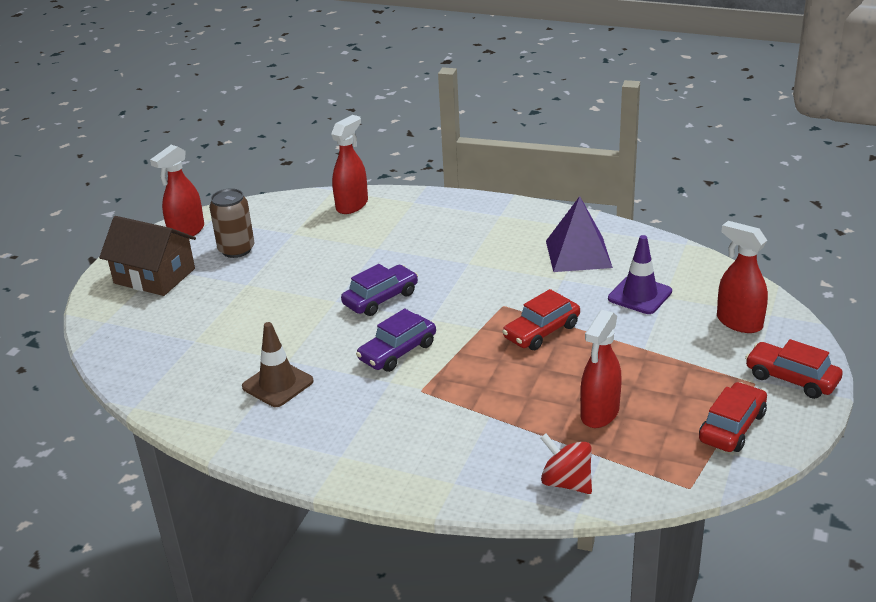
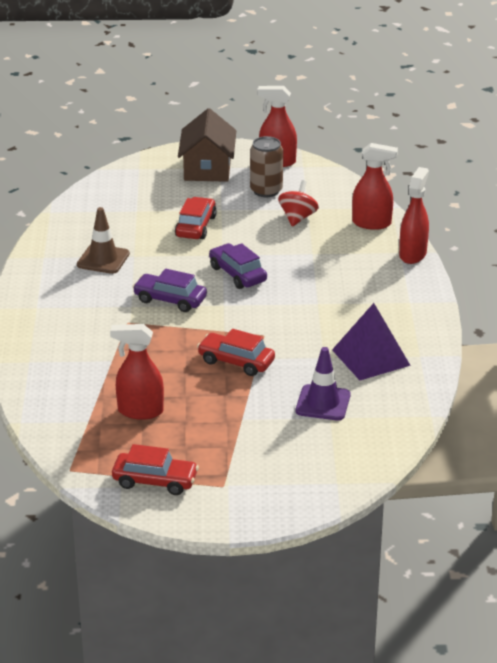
camera: 65 degrees right, 0 degrees up
(380, 299) = (237, 274): purple car -> purple car turned 150 degrees counterclockwise
(566, 482) = (50, 410): red spinning top -> red spinning top (297, 218)
(739, 322) = (312, 465): red spray bottle -> red spray bottle (413, 254)
(791, 378) = (240, 506): red car -> red car (195, 226)

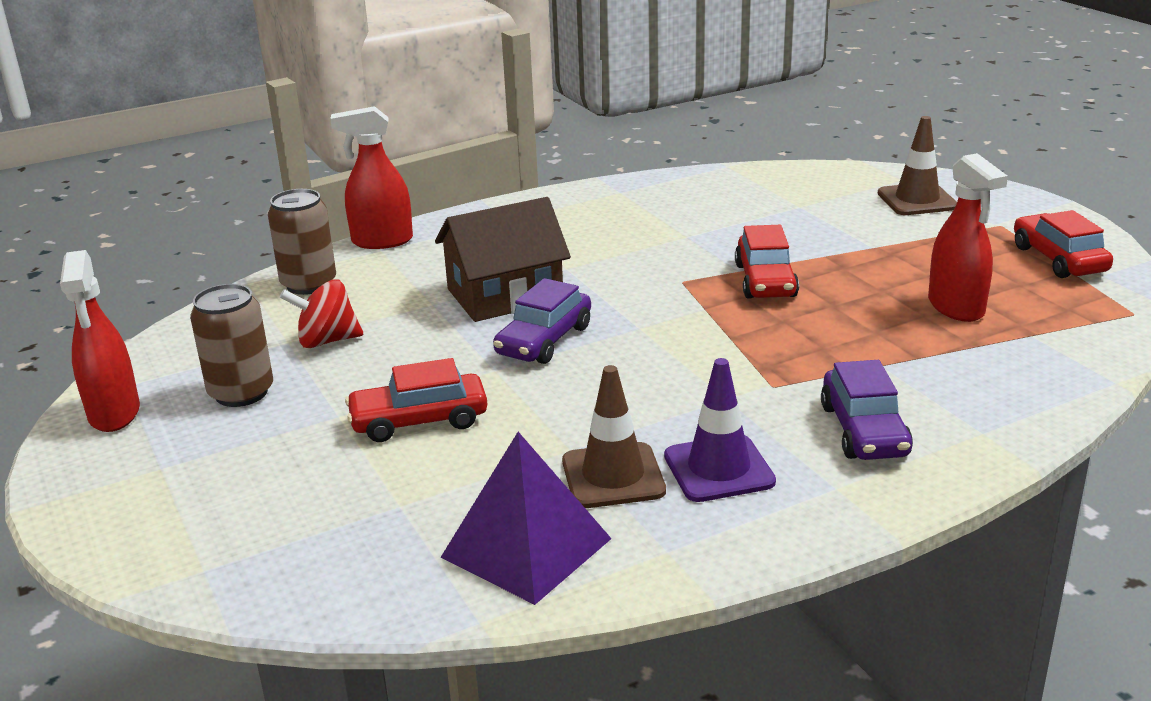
camera: 115 degrees left, 5 degrees down
(170, 300) = (673, 371): purple car -> purple car (864, 430)
(207, 168) = (171, 480): brown house -> brown house (505, 295)
(294, 470) = (917, 200): none -> brown traffic cone
(323, 403) = (779, 215): purple traffic cone -> purple traffic cone (718, 469)
(371, 357) = (655, 212): purple pyramid -> purple pyramid (526, 547)
(372, 223) = (309, 284): red spray bottle -> brown can

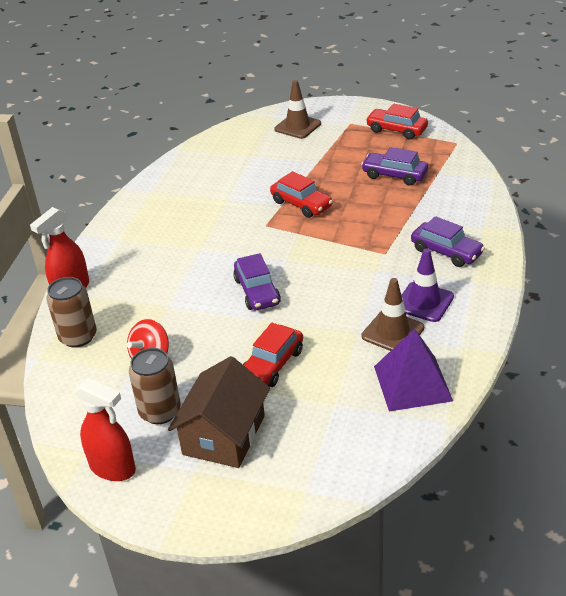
camera: 45 degrees left, 10 degrees up
(505, 295) = (196, 280): brown house -> brown house (224, 435)
(956, 308) = (394, 175): red spray bottle -> purple car

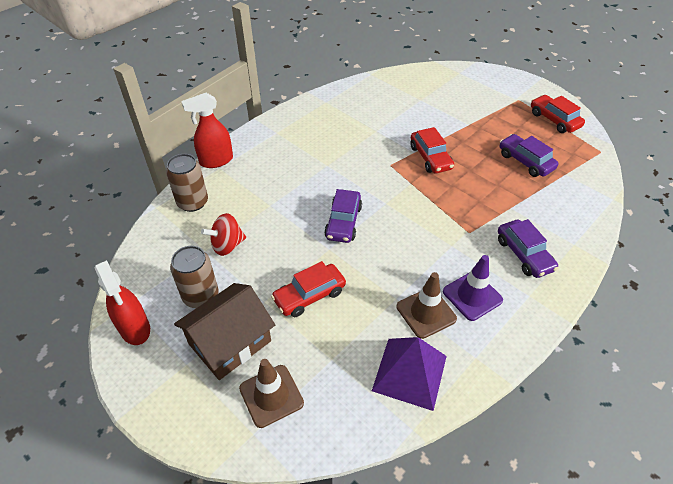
camera: 25 degrees right, 10 degrees up
(297, 126) = (473, 87): brown traffic cone -> brown traffic cone (271, 396)

